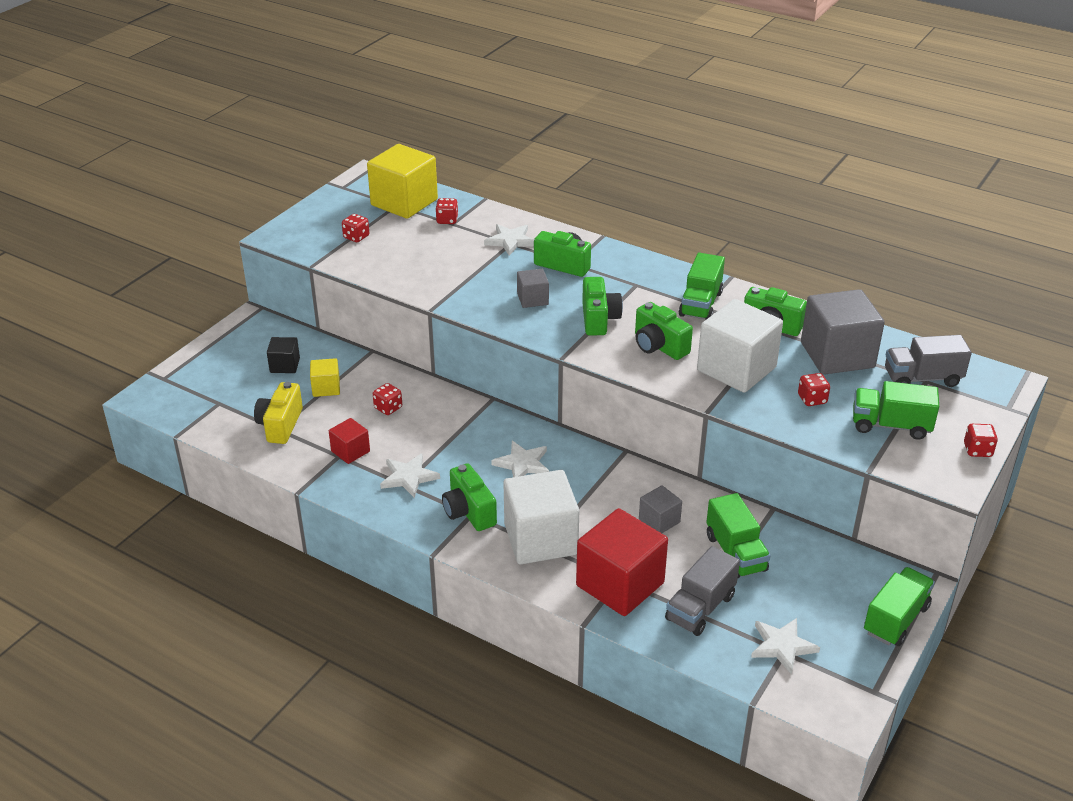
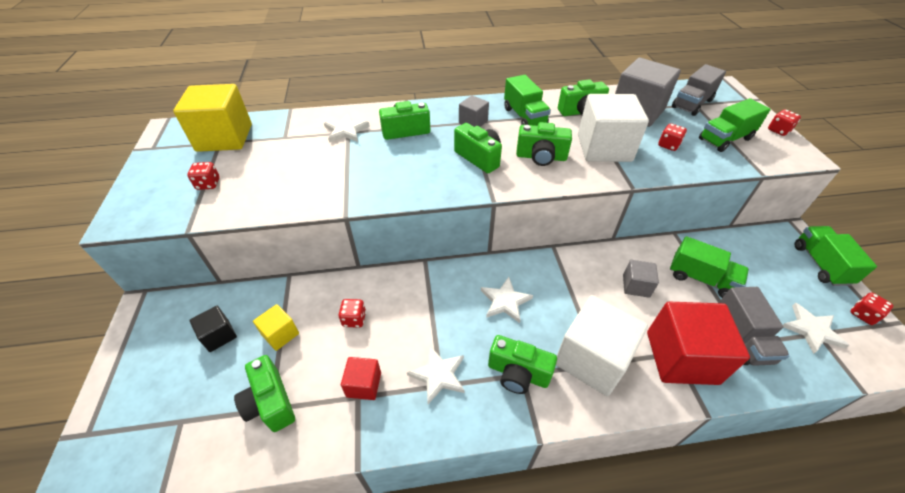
camera: 40 degrees left, 10 degrees up
(280, 425) = (270, 402): yellow camera -> green camera
(447, 220) = (277, 136): red dice -> red dice (863, 314)
(532, 299) = (415, 166): grey cube -> grey cube (473, 122)

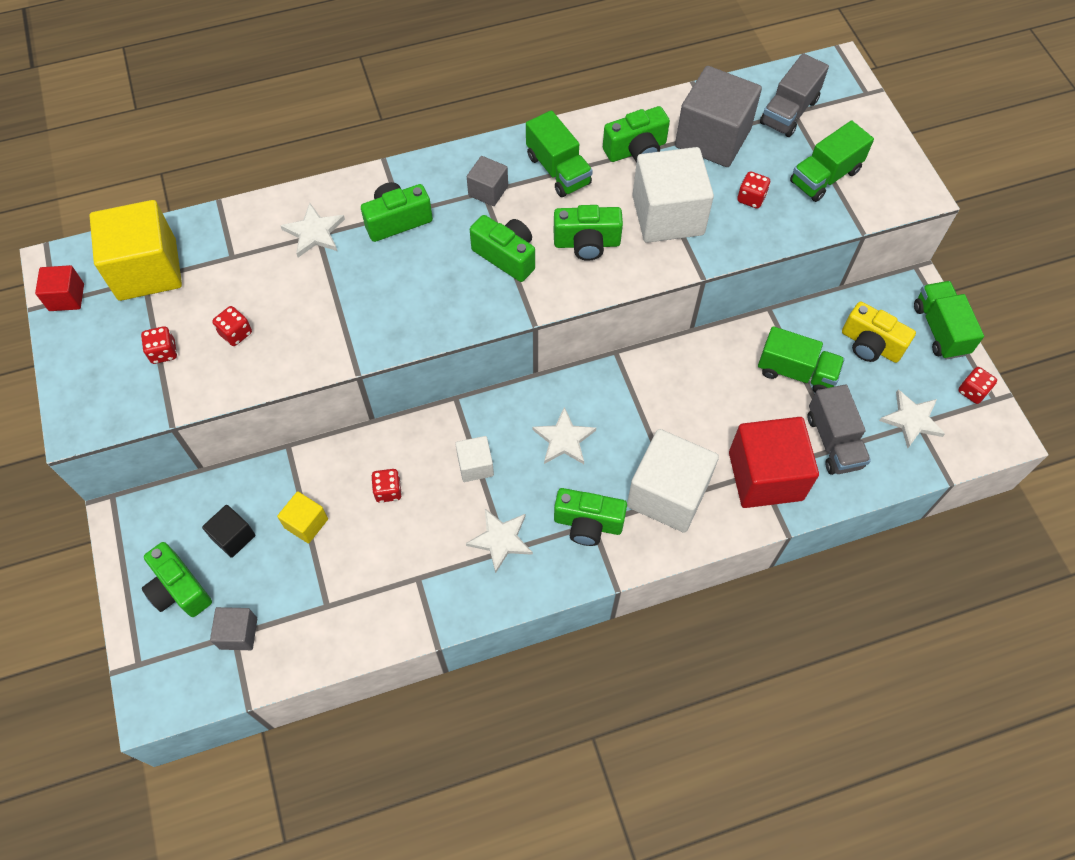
camera: 10 degrees left, 15 degrees up
(270, 402) = (324, 600): green camera -> green camera (179, 589)
(364, 384) = (421, 564): red cube -> red cube (66, 297)
(429, 310) = (475, 465): none -> white cube
(636, 286) = (718, 394): grey cube -> grey cube (238, 633)
(762, 267) = (870, 345): none -> yellow camera
(778, 130) = (896, 150): red dice -> red dice (236, 333)

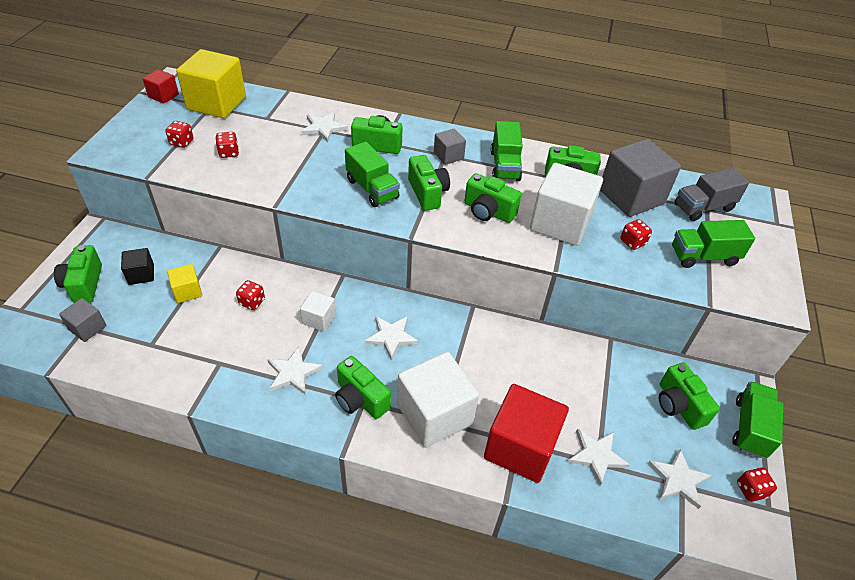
camera: 30 degrees right, 15 degrees down
(796, 372) = (601, 390): green truck -> green truck (372, 189)
(833, 441) = (596, 456): grey truck -> white star
(870, 345) = (678, 405): yellow camera -> green camera

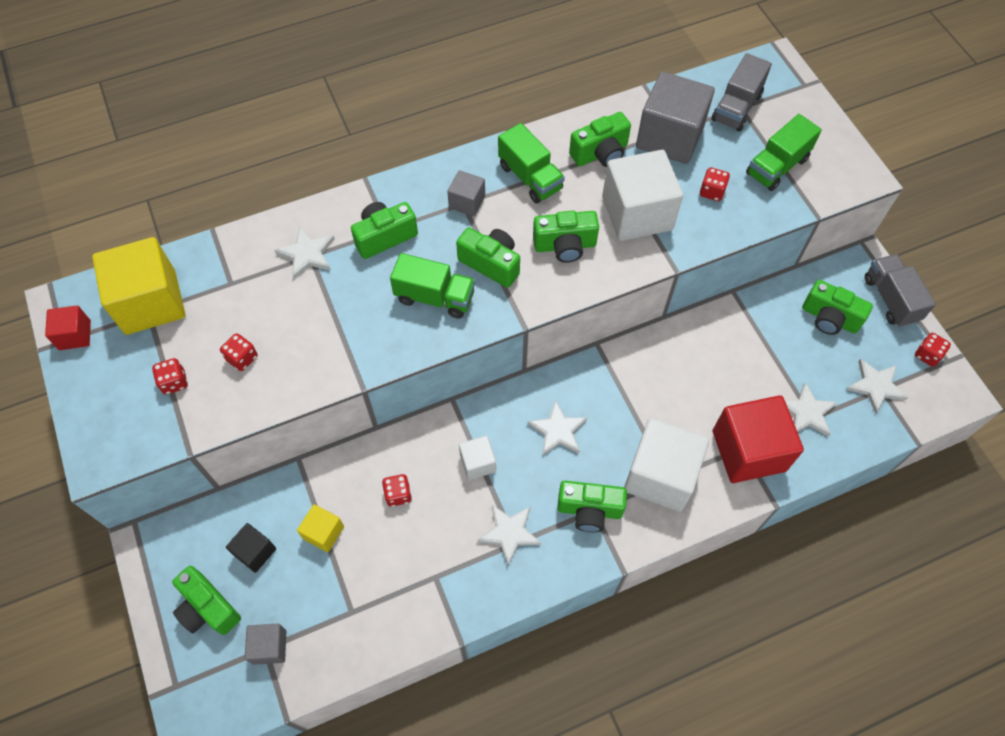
camera: 35 degrees left, 15 degrees up
(750, 428) = (891, 299): green truck -> grey truck

